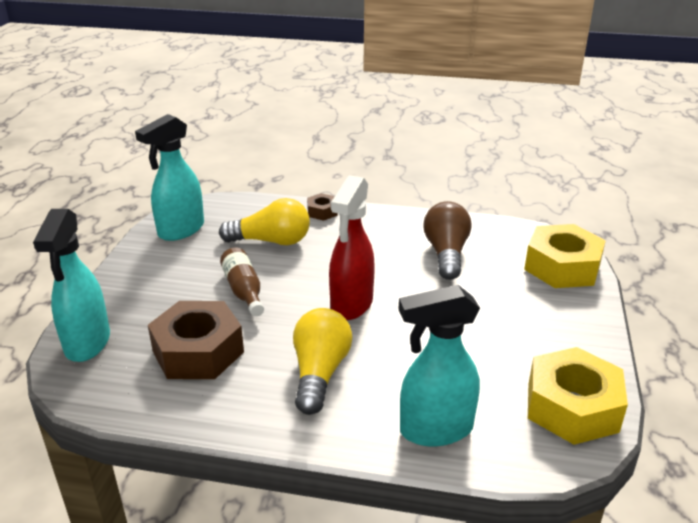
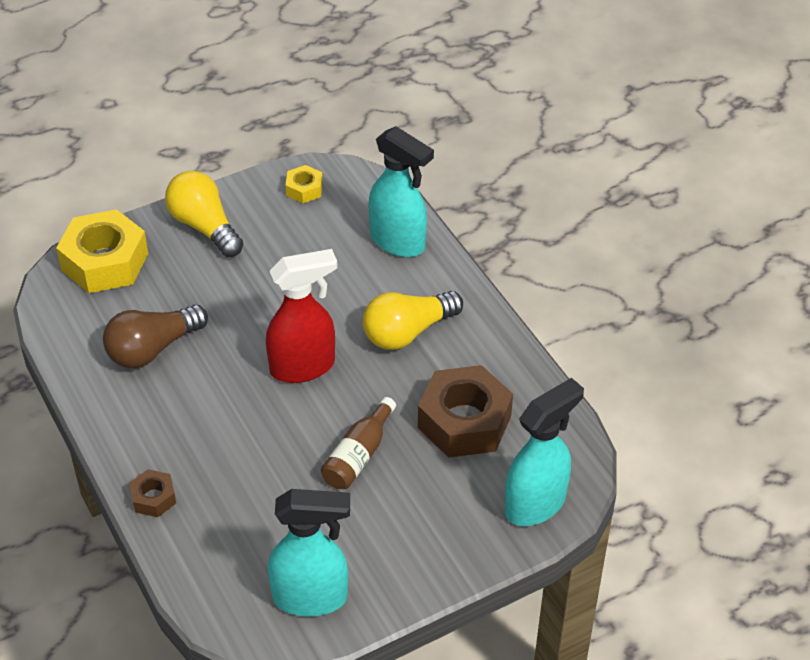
camera: 130 degrees left, 15 degrees up
(271, 241) = (256, 498): yellow light bulb -> yellow light bulb (204, 226)
(572, 407) = (304, 189): yellow nut -> yellow nut, size x0.48

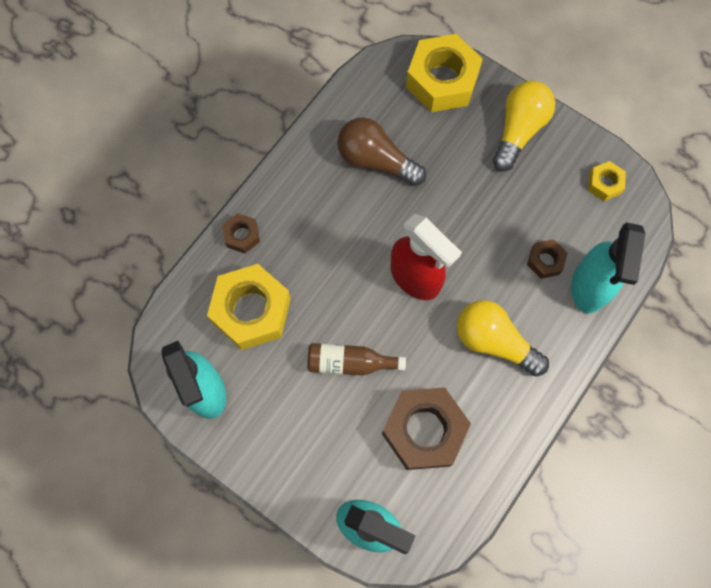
camera: 65 degrees right, 25 degrees up
(246, 521) = (251, 311): none -> yellow nut
(352, 262) = (545, 261): none -> brown nut

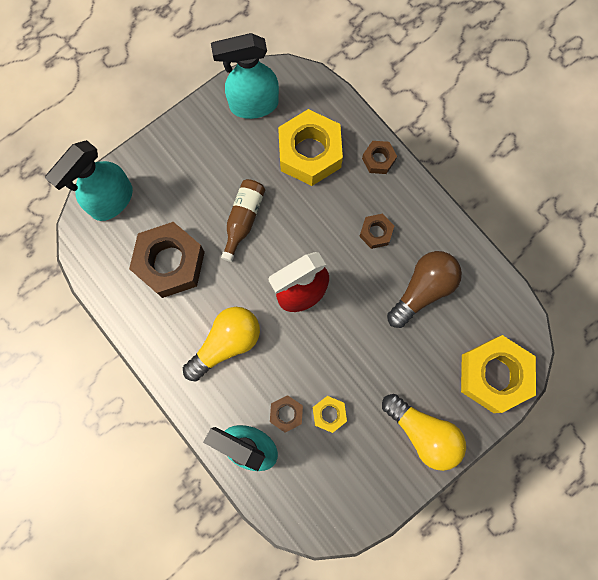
camera: 105 degrees right, 5 degrees up
(327, 219) = (376, 233): none -> brown nut
(604, 184) = (347, 498): yellow nut -> yellow nut (329, 414)

